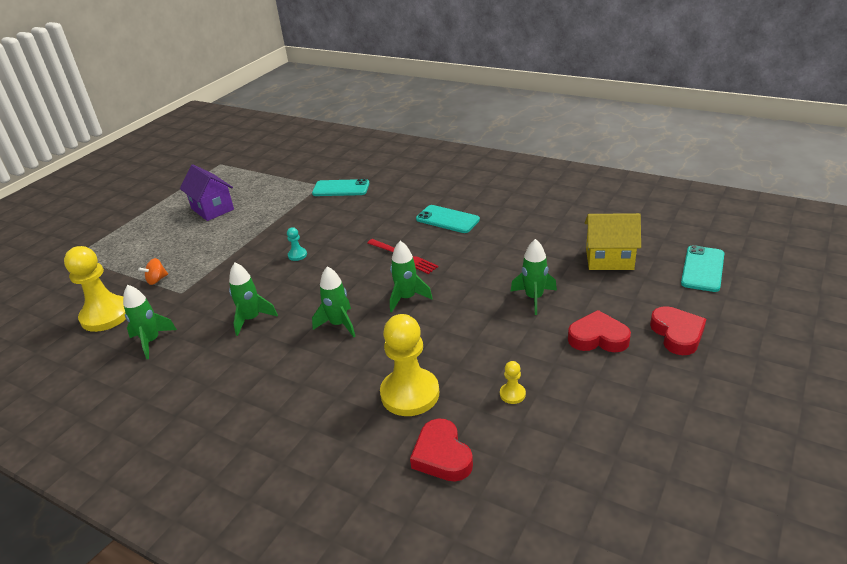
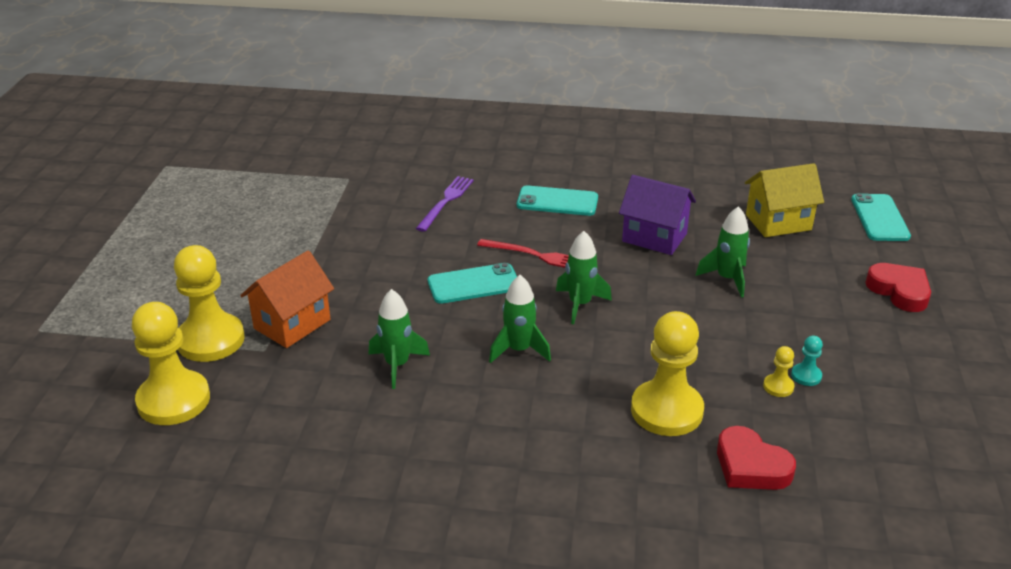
camera: 25 degrees left, 0 degrees up
(151, 341) = (277, 420): green rocket -> none
(157, 280) = (210, 340): orange spinning top -> yellow pawn
(211, 278) = (292, 324): none -> orange house
(212, 209) = (211, 231): purple house -> purple house (654, 237)
(297, 255) = (393, 275): turquoise pawn -> turquoise pawn (806, 376)
(341, 188) = (382, 179): turquoise phone -> turquoise phone (473, 284)
(370, 209) = (446, 202): none -> purple fork
(598, 338) = (824, 309): red heart -> none

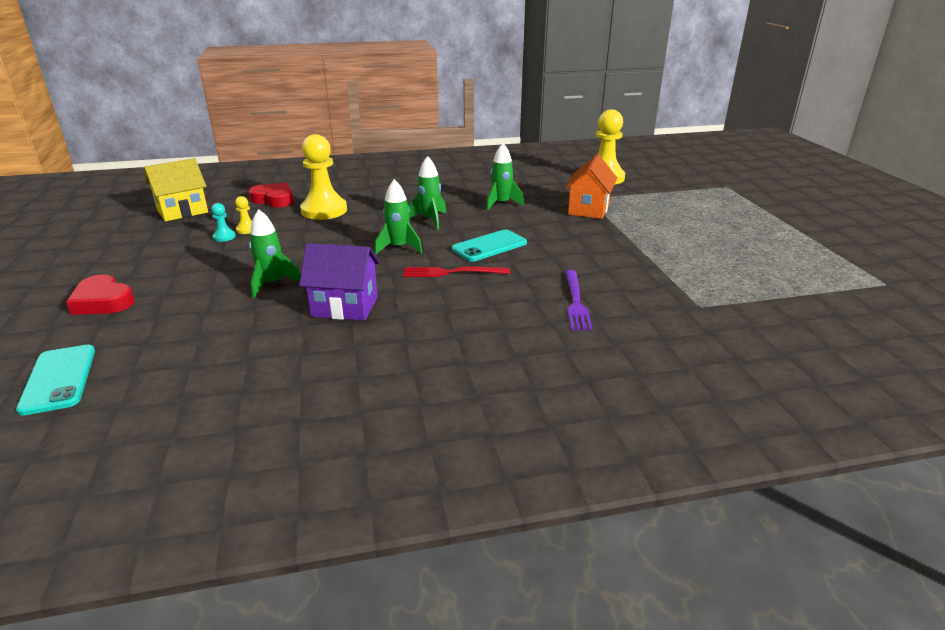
camera: 160 degrees right, 5 degrees down
(210, 340) = (625, 197): yellow pawn -> none
(557, 202) = (461, 324): turquoise phone -> none
(778, 222) = (200, 348): yellow house -> yellow house (182, 211)

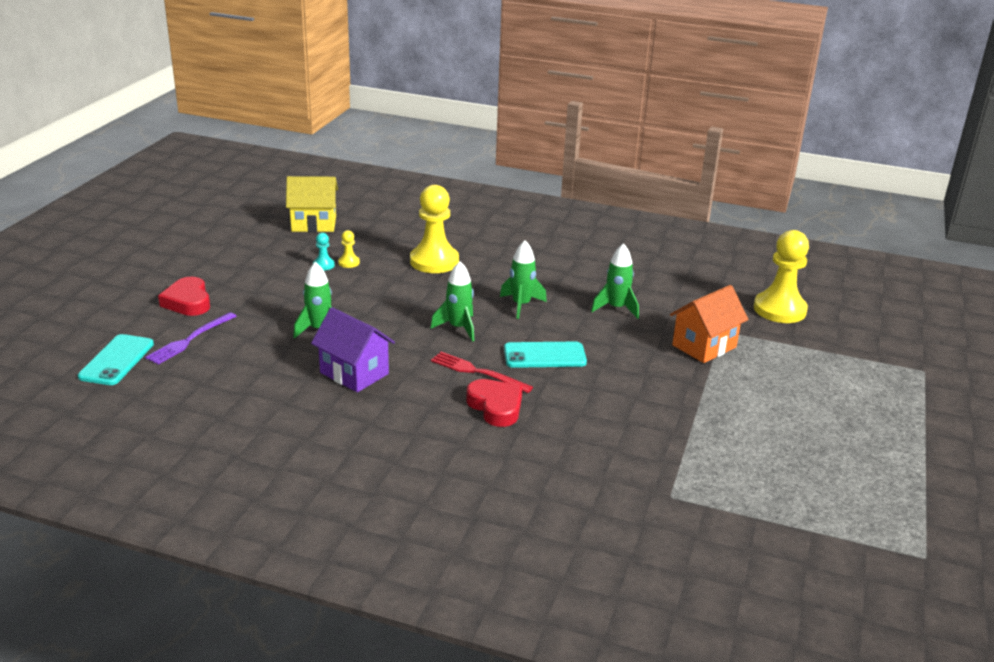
camera: 30 degrees right, 0 degrees up
(274, 199) = (402, 233): red heart -> red heart (496, 407)
(576, 302) = (555, 444): purple fork -> purple fork (190, 340)

